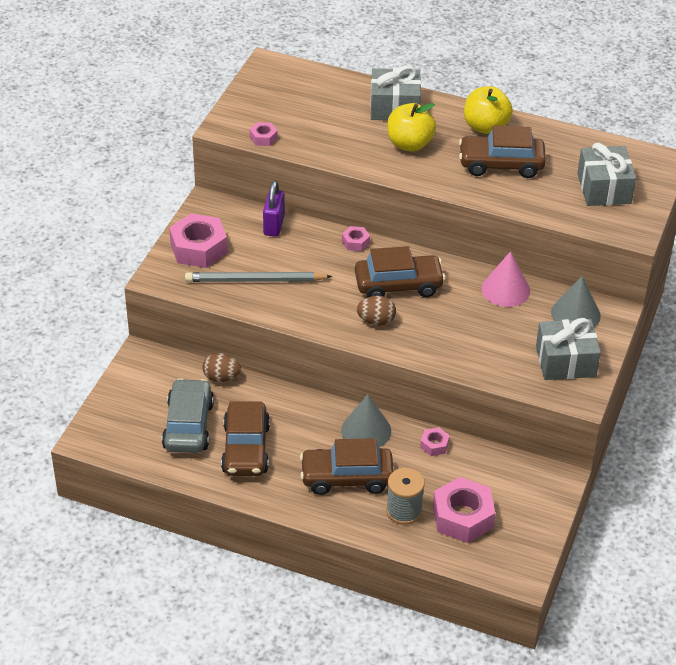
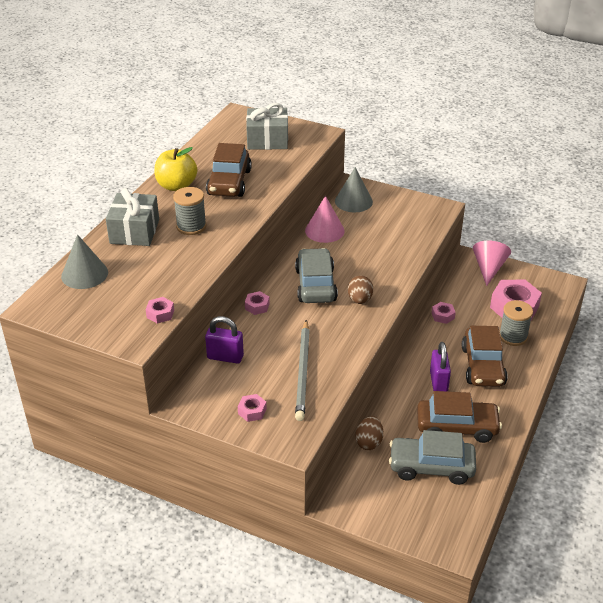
camera: 85 degrees left, 5 degrees down
(198, 248) = (252, 411): pink nut -> pink nut, size x0.48
(316, 436) = (438, 382): none -> purple padlock
(366, 430) = (430, 352): grey cone -> grey cone (84, 274)
(398, 285) = (315, 285): brown car -> grey car
(409, 144) = (191, 226): yellow apple -> grey spool
(541, 497) = (489, 268): none -> pink cone
(565, 361) = (404, 210): grey gift -> none

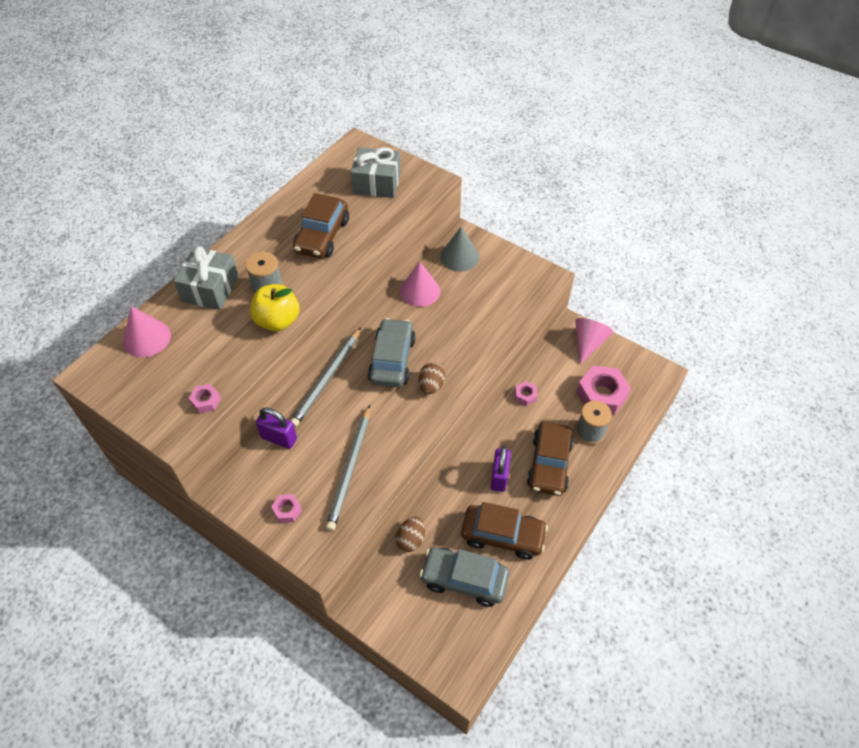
camera: 10 degrees right, 15 degrees up
(84, 274) = (147, 338): grey cone -> pink cone
(176, 186) = (268, 234): yellow apple -> yellow apple (278, 321)
(257, 306) = (327, 379): pink nut -> grey pencil

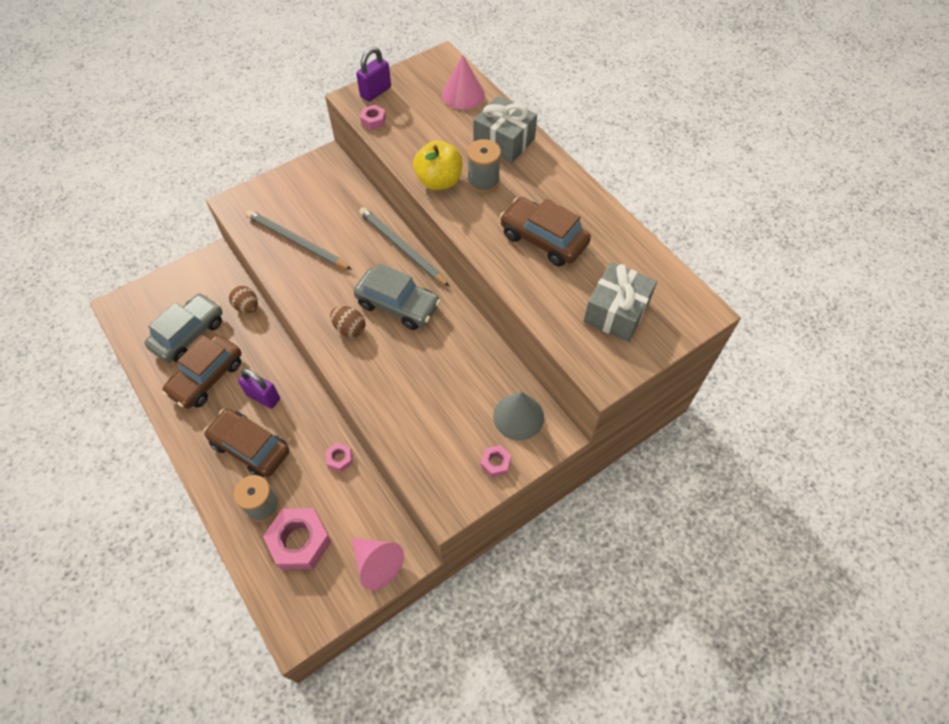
camera: 110 degrees right, 5 degrees up
(279, 438) = (356, 201): purple padlock -> purple padlock (376, 92)
(287, 510) = (285, 193): pink nut -> pink nut (495, 463)
(420, 291) = (480, 357): pink cone -> none

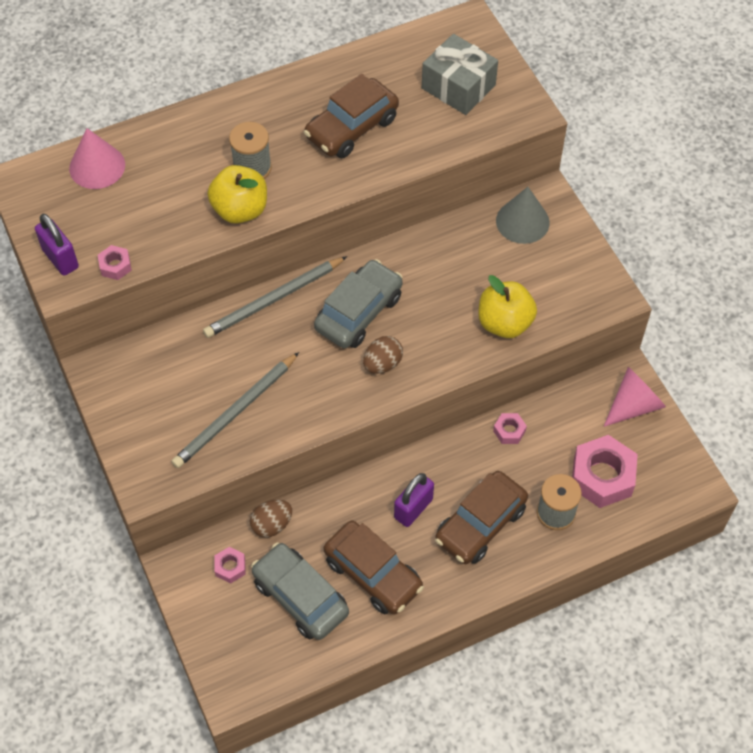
camera: 80 degrees left, 0 degrees up
(402, 415) = (504, 323): none -> yellow apple
(495, 463) = (572, 249): pink nut -> pink nut (230, 567)
(504, 141) = (193, 138): grey gift -> none

